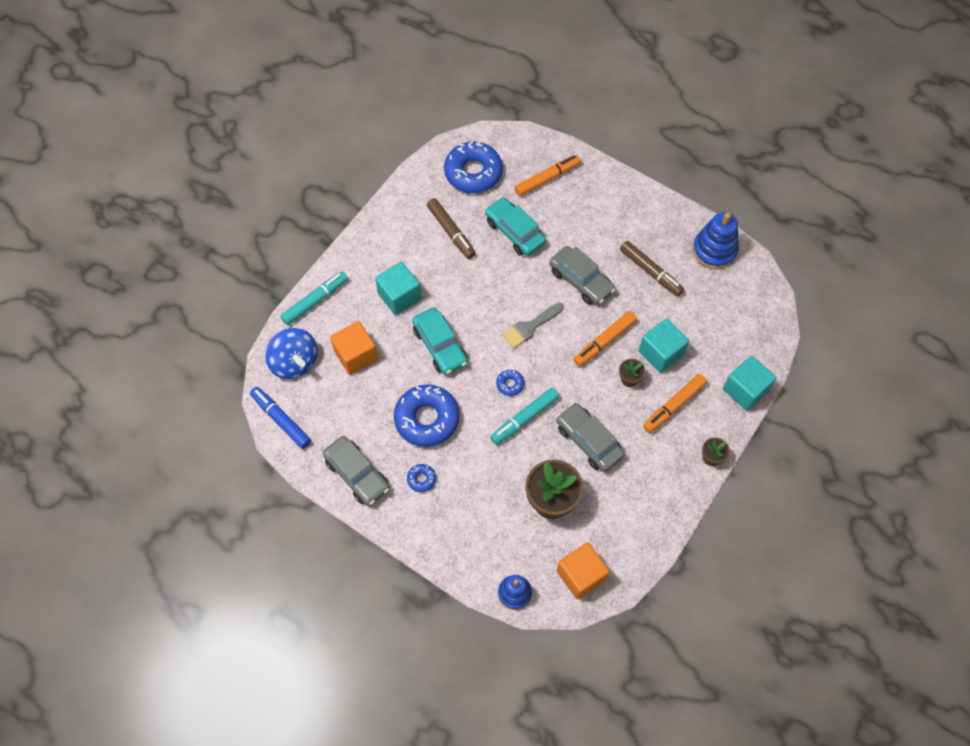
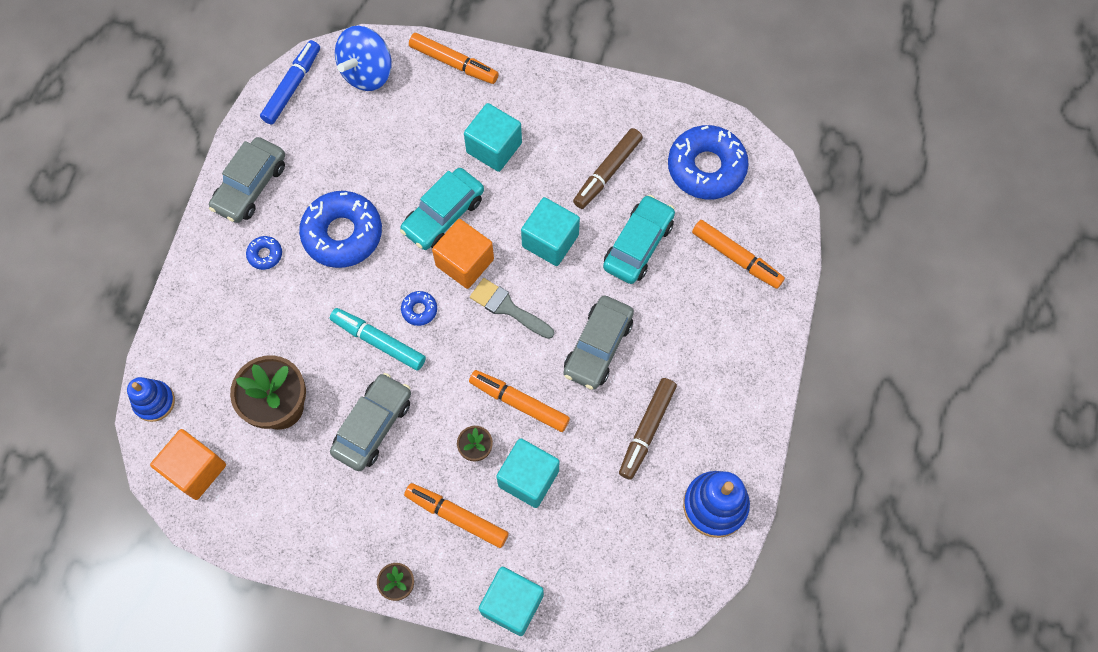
camera: 70 degrees right, 5 degrees up
(315, 301) = (453, 63): turquoise marker -> orange marker
(356, 355) = (398, 130): orange cube -> orange cube (465, 262)
(489, 284) = (550, 240): none -> turquoise cube

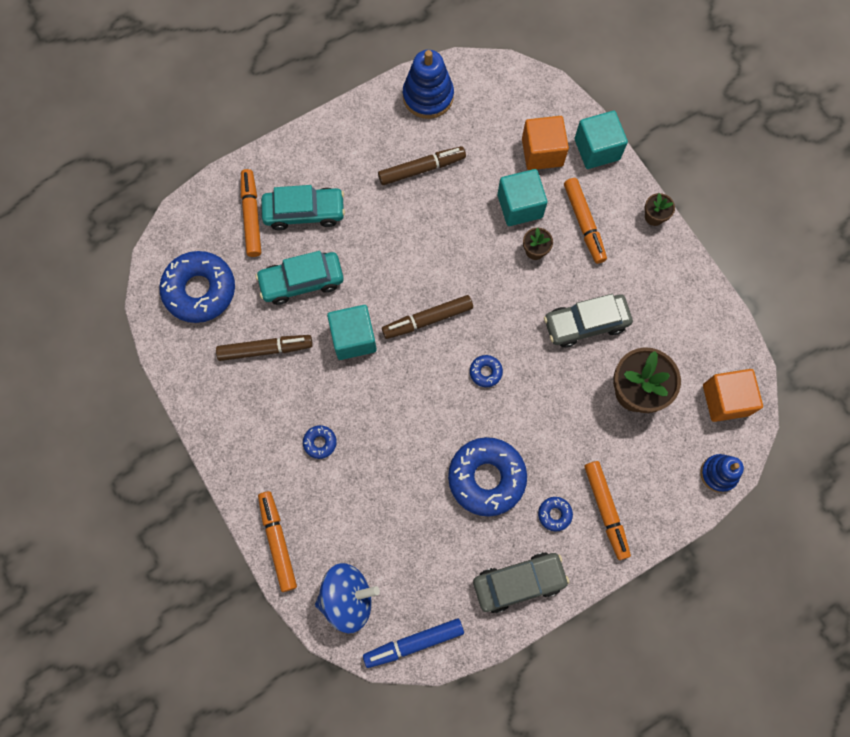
camera: 135 degrees left, 5 degrees up
(378, 341) = (532, 376): turquoise marker -> none
(443, 215) = (404, 425): turquoise car -> turquoise car (304, 212)
(465, 262) = (424, 377): orange cube -> orange cube (542, 152)
(494, 148) = (320, 442): turquoise cube -> blue donut
(507, 308) = (427, 319): grey brush -> brown marker
(519, 403) = (481, 254): orange marker -> orange marker (605, 510)
(598, 347) = (397, 242): grey car -> none

